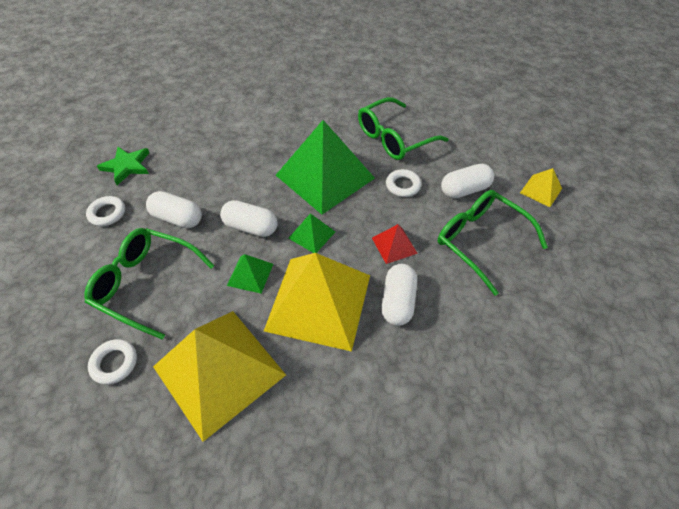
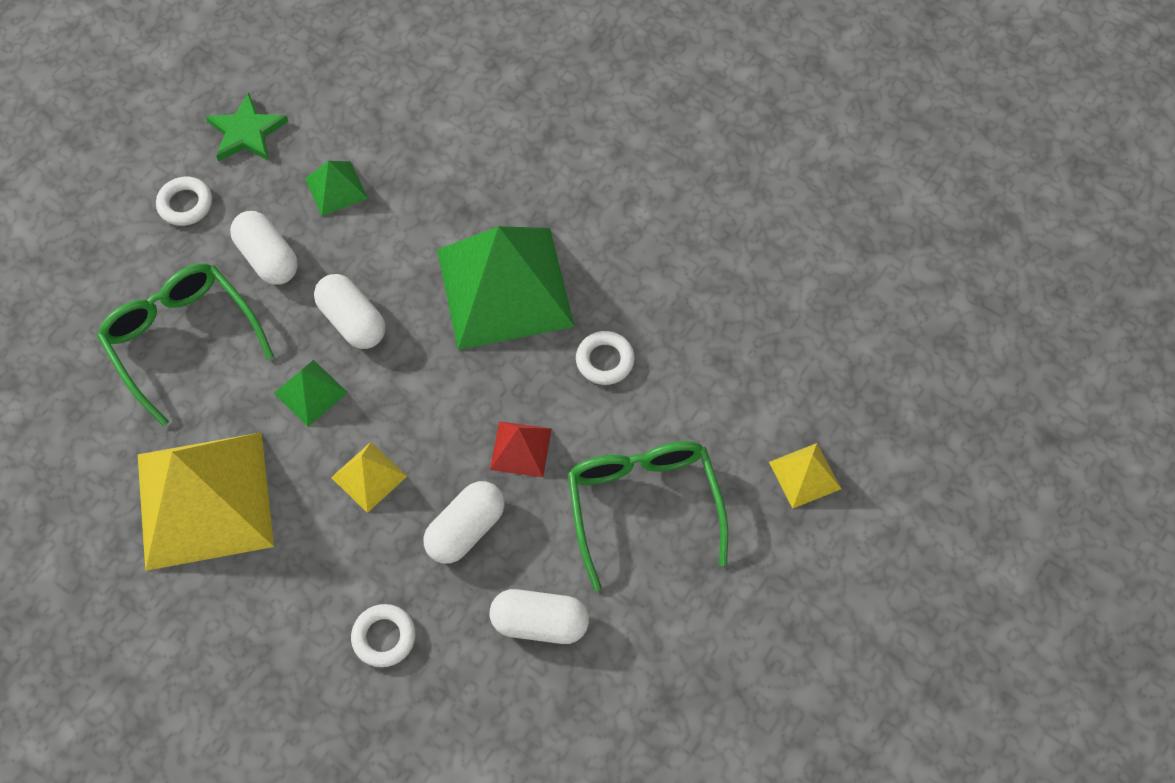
camera: 30 degrees right, 10 degrees up
(114, 363) = (100, 427): white ring -> white ring (384, 637)
(312, 234) = (423, 374): green pyramid -> green pyramid (336, 188)
(318, 302) = (369, 476): yellow pyramid -> yellow pyramid, size x0.43
(394, 138) = (656, 268): green glasses -> none
(464, 190) = (689, 414): white capsule -> white capsule (539, 623)

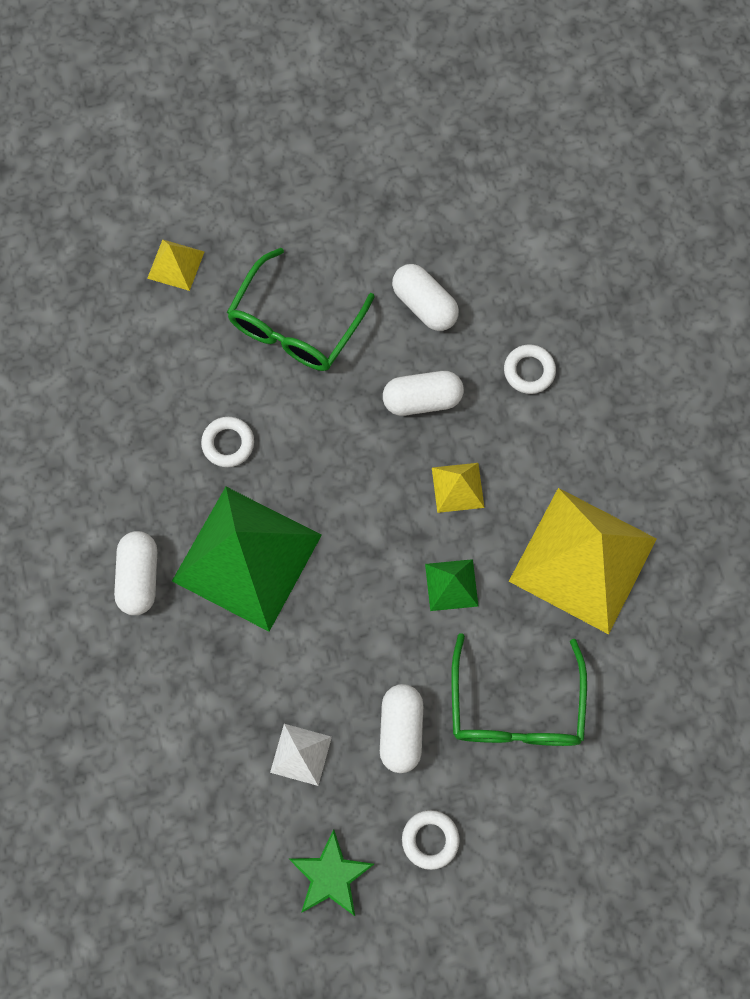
camera: 140 degrees left, 10 degrees up
(336, 188) = (300, 754): green pyramid -> white pyramid
(352, 321) = (378, 620): white capsule -> white capsule (139, 577)
(521, 449) = (340, 426): red pyramid -> none

